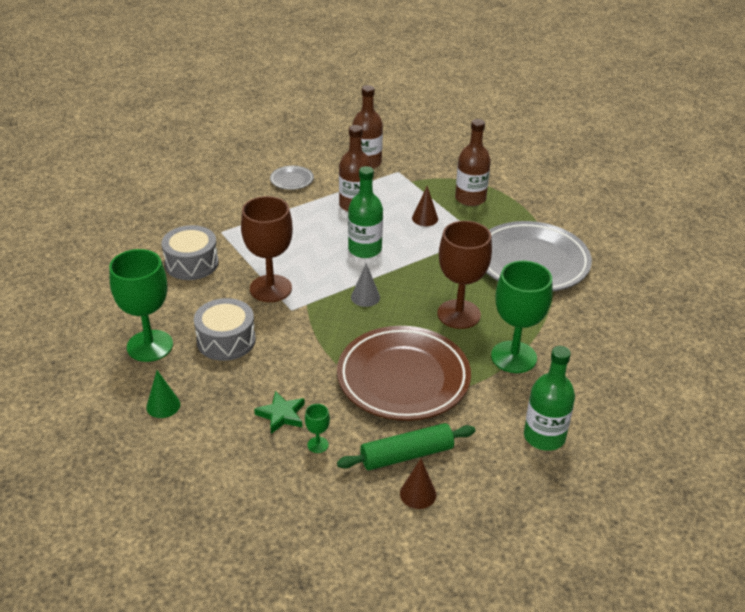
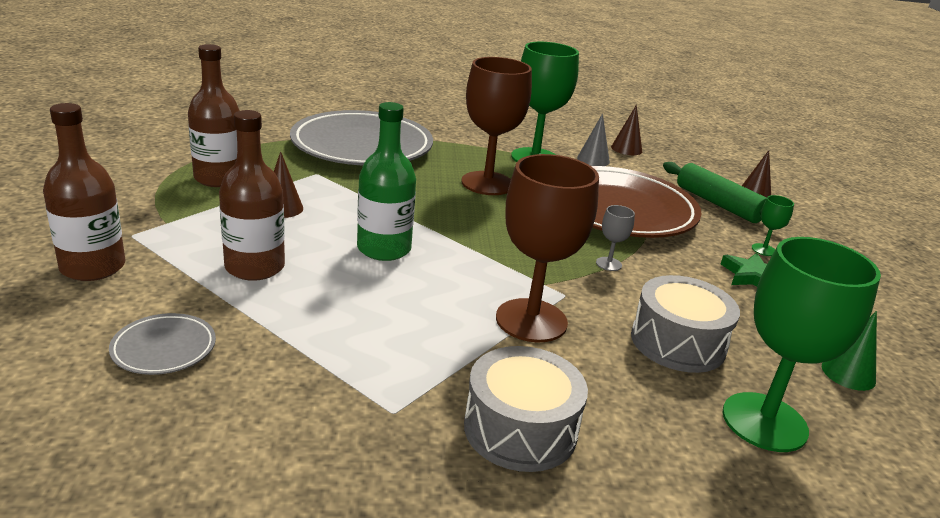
camera: 110 degrees left, 10 degrees down
(321, 341) = (608, 264): none -> grey goblet
(365, 297) = (496, 241): grey cone -> grey cone (593, 159)
(544, 436) = (626, 149): green bottle -> brown cone

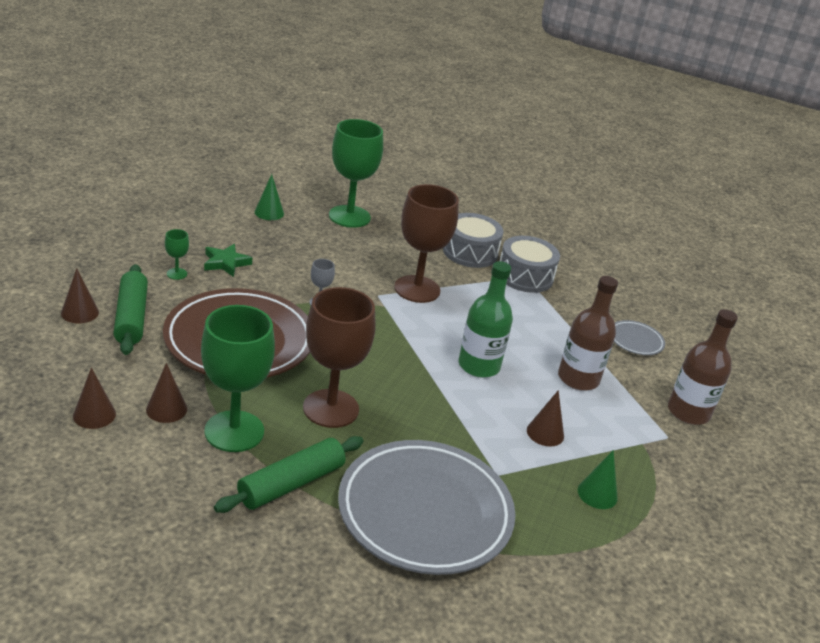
camera: 155 degrees left, 5 degrees up
(219, 178) = (597, 494): brown bottle -> green cone
(465, 143) = (291, 483): none -> green rolling pin
(593, 159) = (166, 409): grey cone -> brown cone
(678, 342) = (342, 252): grey drum -> grey drum (525, 276)

